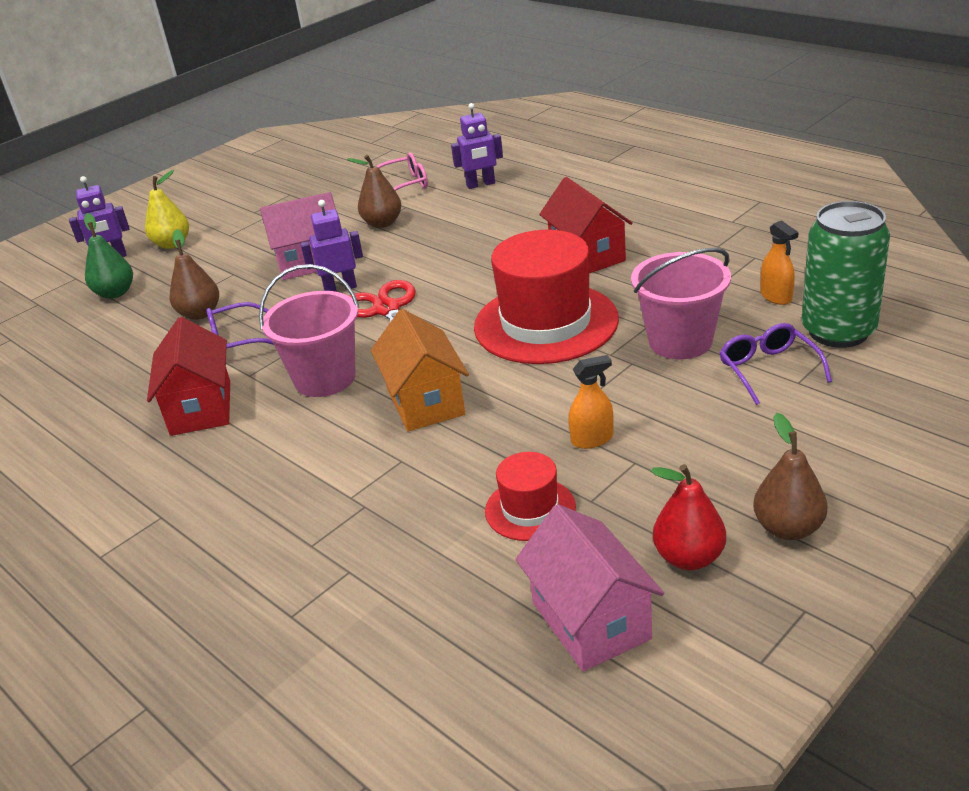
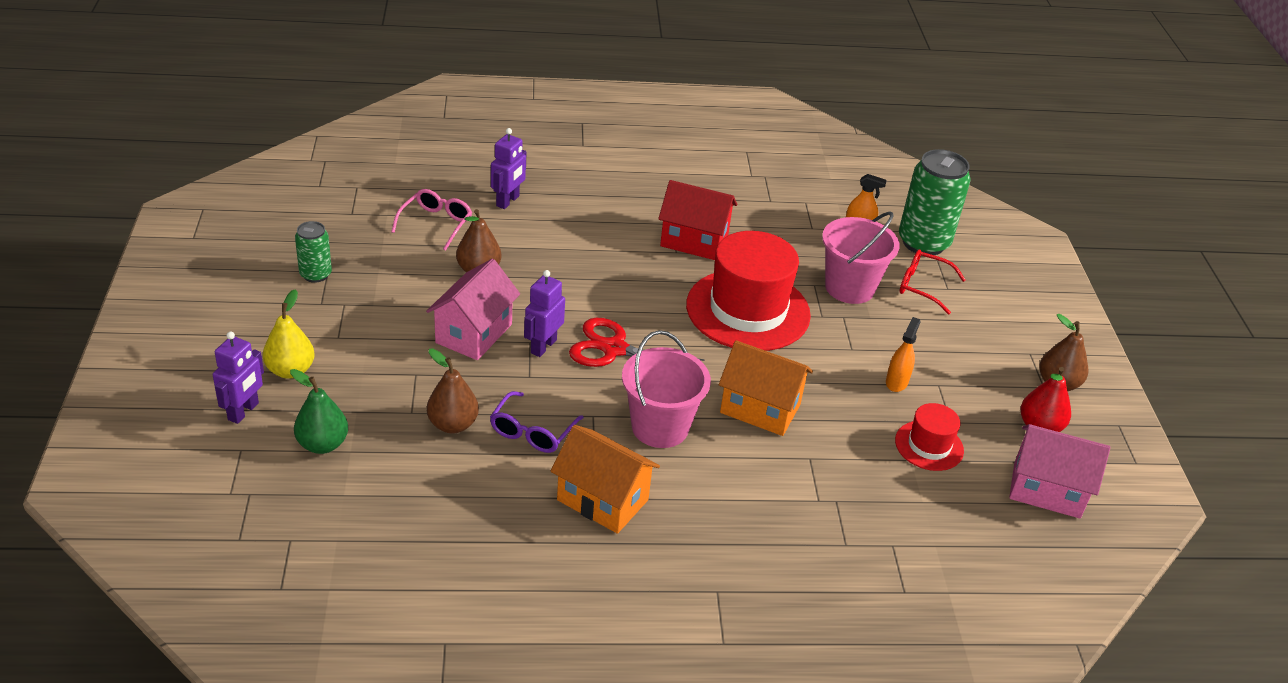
camera: 55 degrees left, 5 degrees up
(201, 408) = (602, 500): red house -> orange house
(279, 194) = (315, 274): none -> green can
(768, 369) = (922, 286): purple glasses -> red glasses

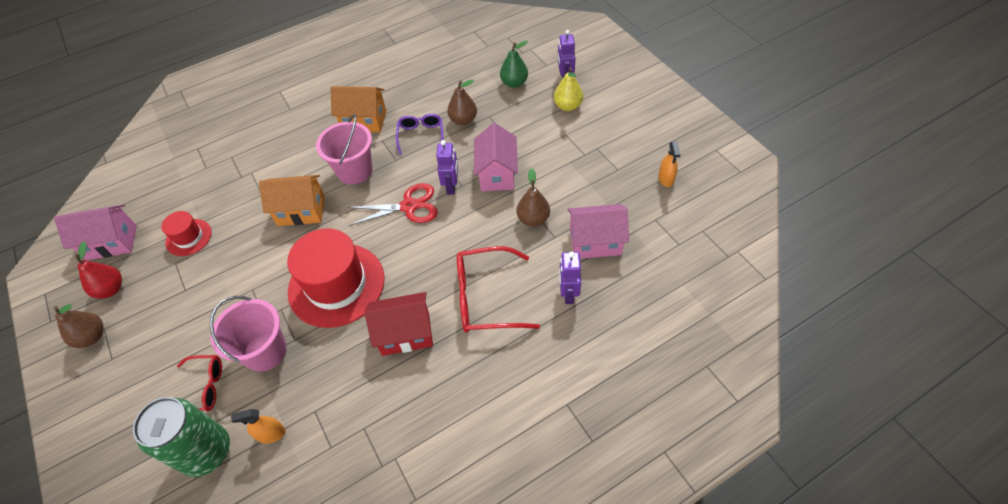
camera: 160 degrees right, 15 degrees up
(315, 274) = (621, 163): green can -> none
(436, 223) = (595, 242): pink glasses -> pink house
(592, 232) = (485, 298): none -> red glasses
(896, 382) = (215, 276): orange spray bottle -> orange spray bottle (666, 179)

